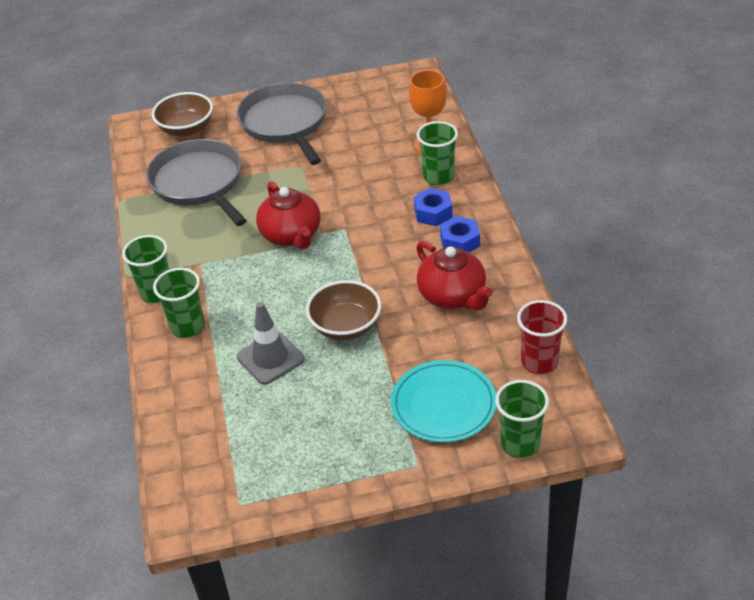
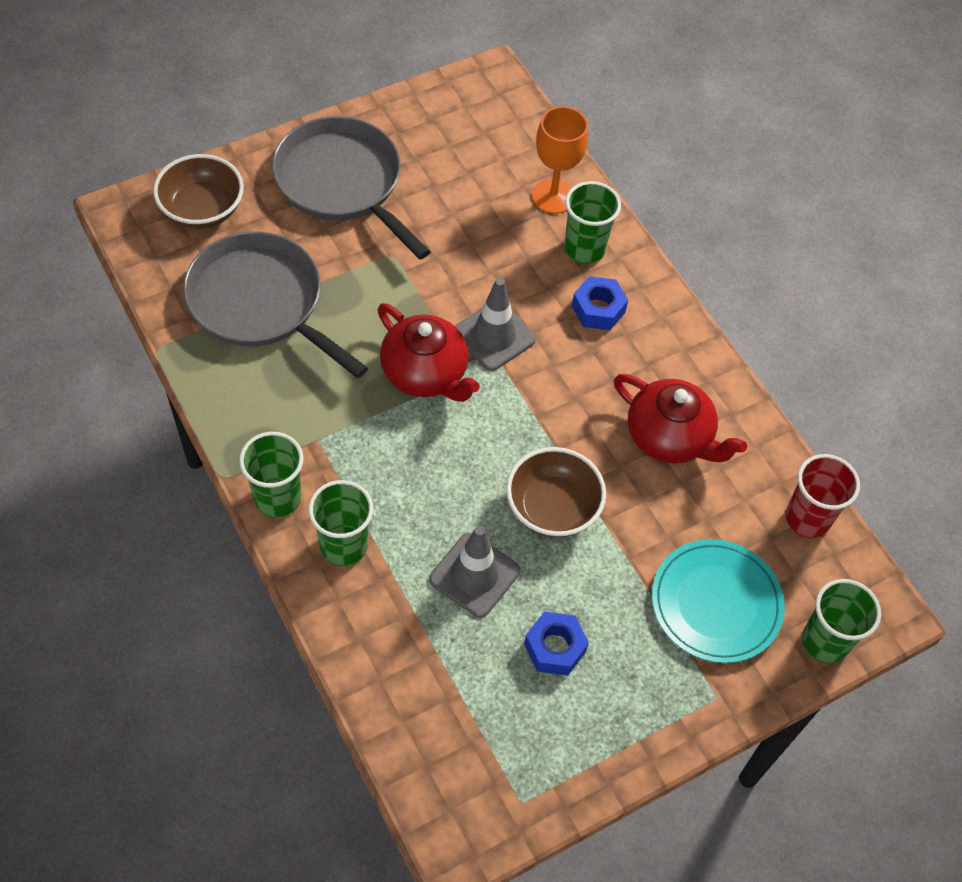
camera: 25 degrees left, 15 degrees up
(350, 220) = (494, 336): none -> grey traffic cone
(460, 241) = (648, 350): blue nut -> blue nut (555, 648)

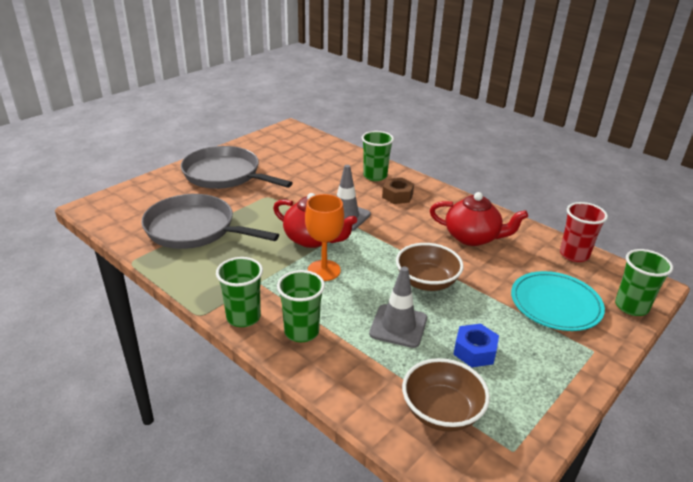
camera: 15 degrees left, 25 degrees down
(202, 210) = (142, 198): brown bowl -> brown bowl (441, 412)
(553, 196) = (346, 161): orange goblet -> orange goblet (324, 270)
(598, 309) = (397, 196): blue nut -> brown nut

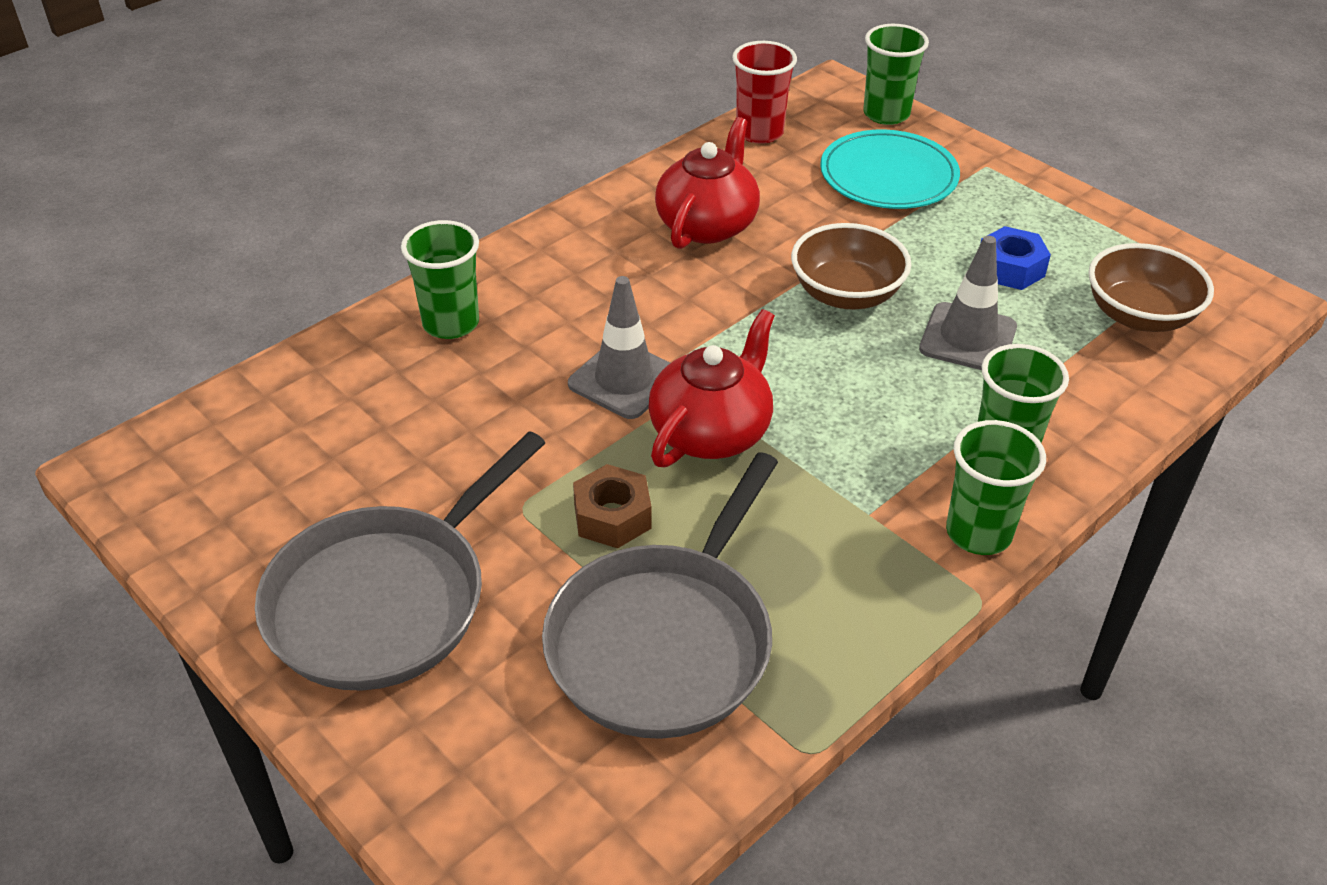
camera: 85 degrees left, 10 degrees up
(324, 270) = (821, 419): orange goblet -> none
(397, 196) = (546, 299): brown nut -> brown nut (612, 516)

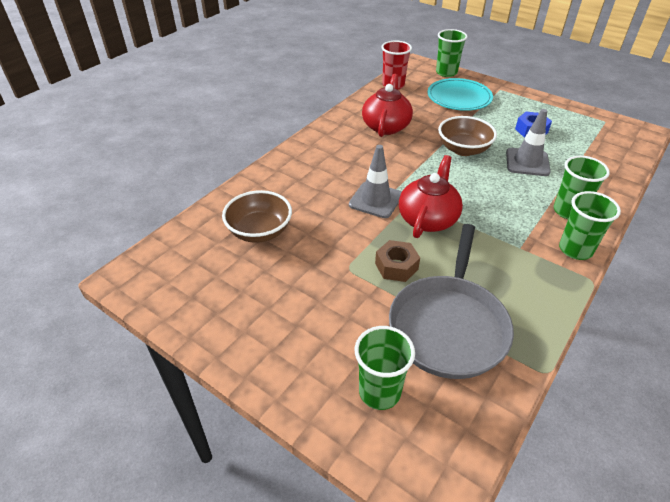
camera: 10 degrees left, 0 degrees up
(385, 600) = (295, 326): grey pan -> none
(451, 323) = (279, 184): green cup -> green cup (379, 392)
(1139, 316) = (597, 144): brown bowl -> brown bowl (259, 231)

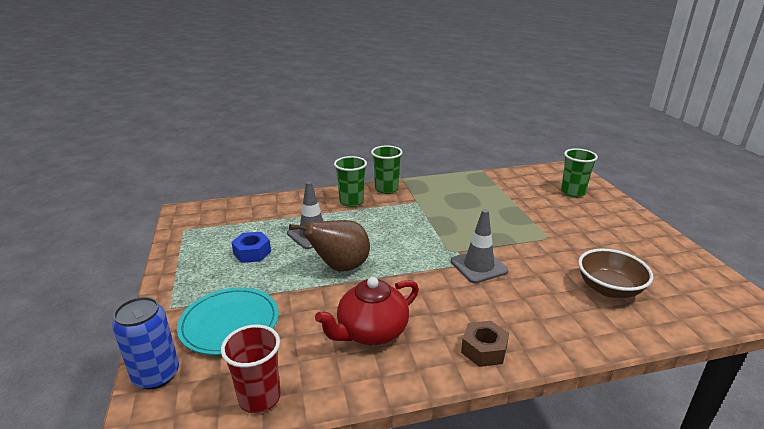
camera: 140 degrees left, 15 degrees down
(396, 266) = (510, 225): brown nut -> brown nut (484, 350)
(428, 219) = (453, 237): red teapot -> none
(446, 72) = (156, 375): green cup -> blue can
(449, 326) = (509, 195): grey pan -> none
(463, 149) = (340, 267): brown bowl -> brown pear

